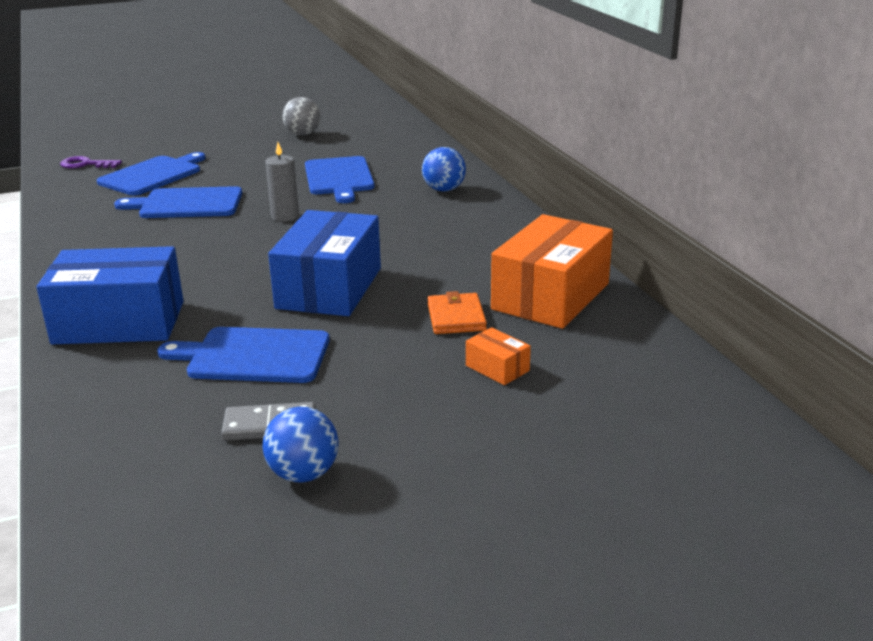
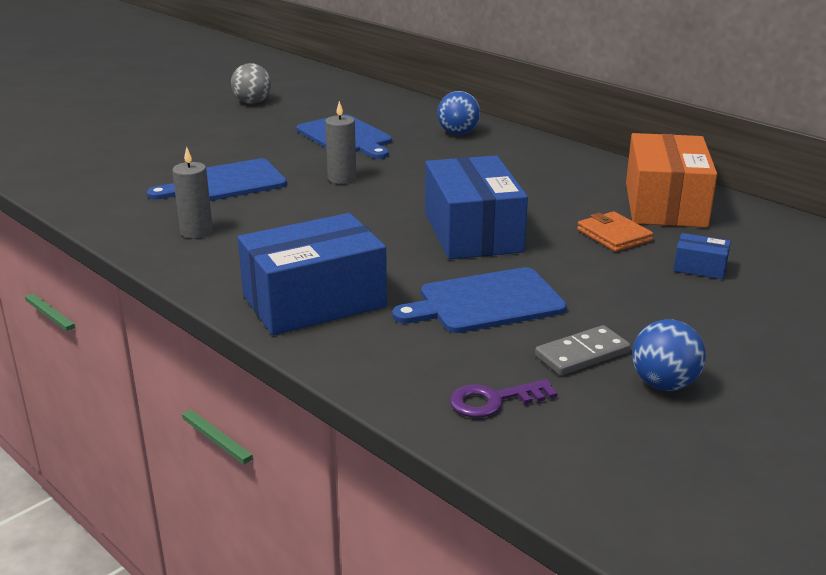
camera: 25 degrees left, 0 degrees up
(86, 164) = (51, 162): purple key -> purple key (494, 401)
(111, 243) = (196, 232): none -> grey candle
(153, 175) = (146, 161): blue cutting board -> none
(497, 368) = (700, 267): orange box -> blue box

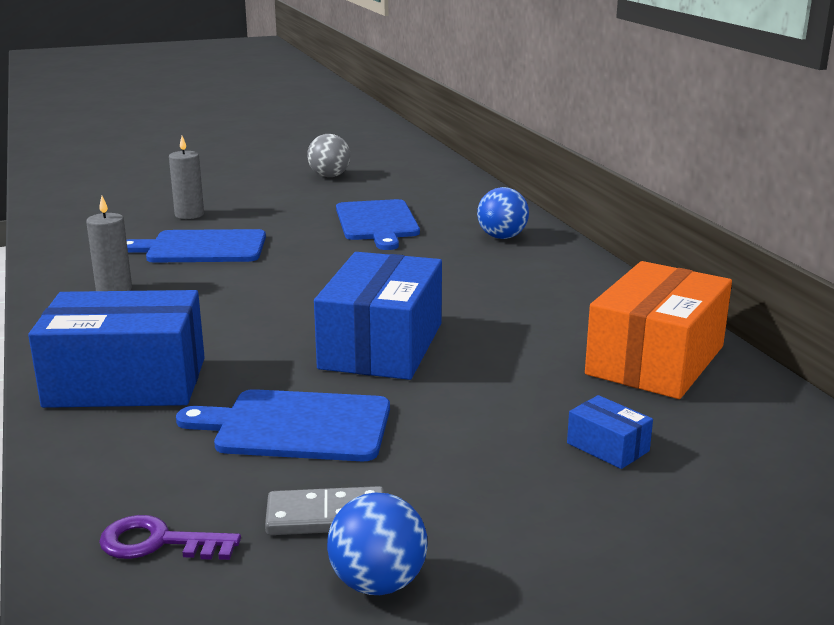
camera: 25 degrees right, 5 degrees down
(342, 178) = (318, 263): grey candle -> grey candle (189, 215)
(614, 235) = (543, 383): orange wallet -> none

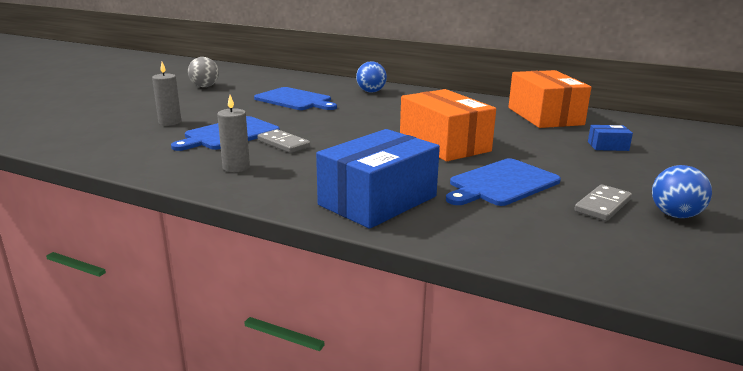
camera: 45 degrees left, 0 degrees up
(158, 543) = (583, 245): purple key -> none
(219, 278) = (283, 144): none -> grey domino
(382, 346) = (444, 144): blue box -> orange box

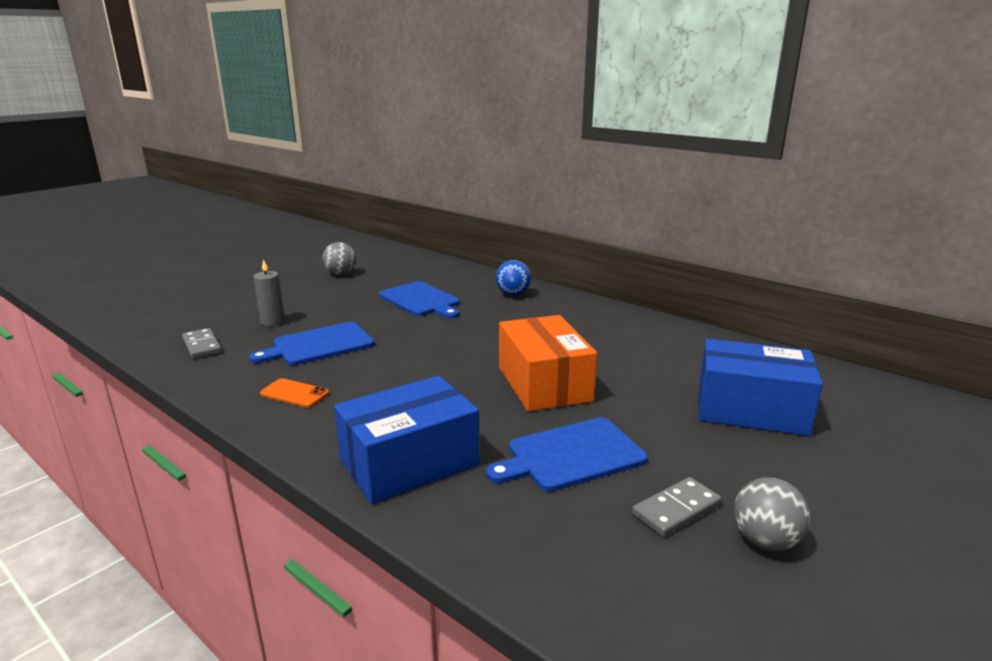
camera: 15 degrees right, 0 degrees up
(236, 167) = (294, 393): grey candle -> orange phone
(283, 144) = (365, 364): grey domino -> grey domino (202, 346)
(545, 116) = (700, 351): orange box -> none
(608, 146) = (751, 409): blue box -> blue box, size x2.36
(675, 215) = (765, 541): blue ball -> grey ball

